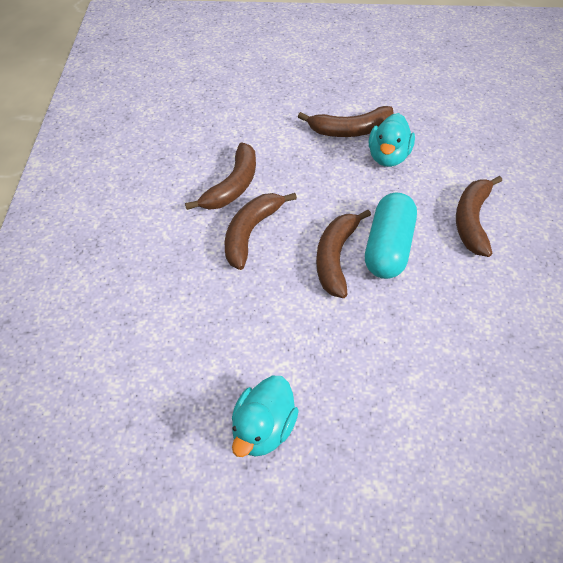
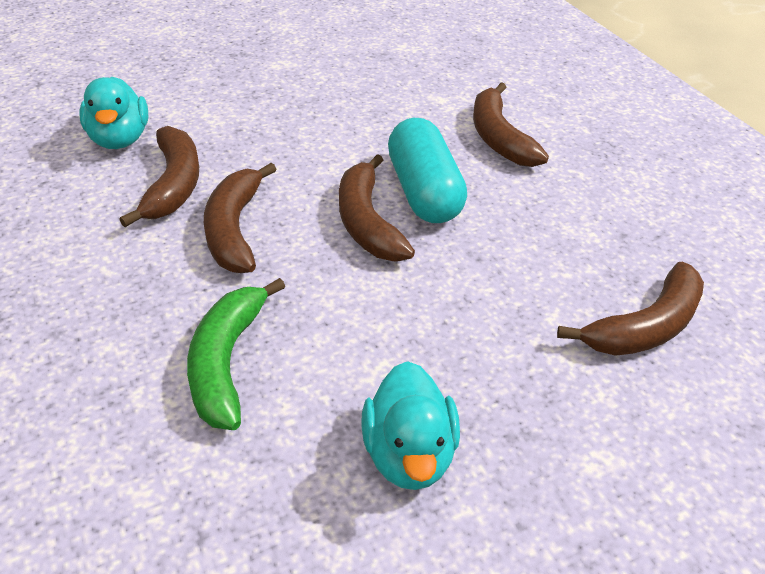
camera: 30 degrees left, 10 degrees down
(197, 324) = (226, 362): none -> green banana
(350, 130) = (293, 87): brown banana -> brown banana (646, 327)
(388, 157) = (358, 101): turquoise duck -> turquoise duck (119, 139)

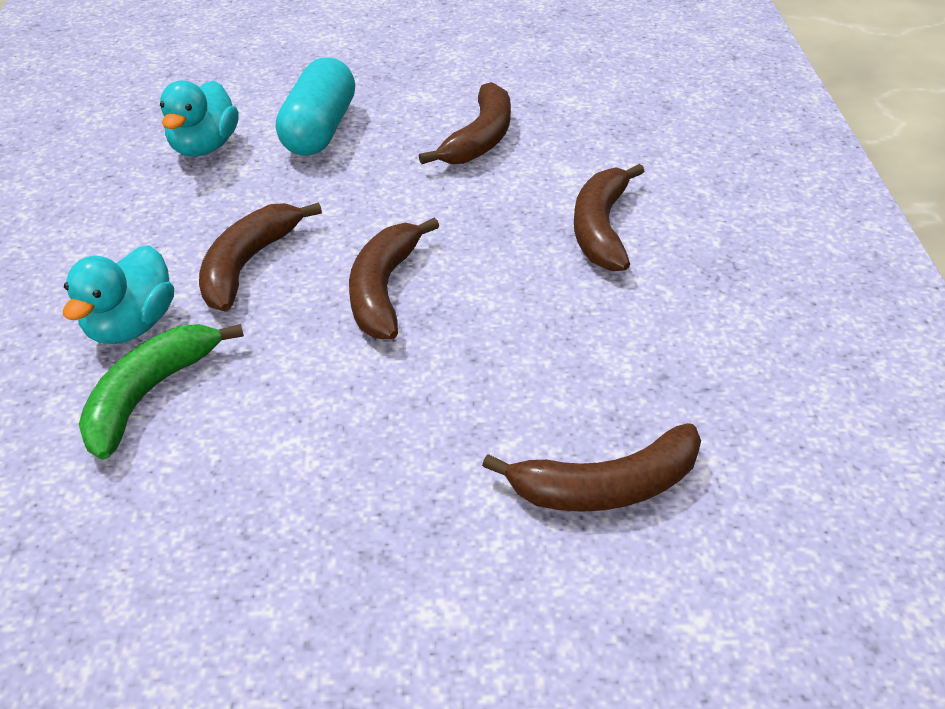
camera: 25 degrees right, 0 degrees up
(174, 185) = (222, 205): brown banana -> brown banana (480, 138)
(409, 454) = (252, 537): turquoise duck -> turquoise duck (131, 326)
(423, 192) = (468, 271): turquoise capsule -> turquoise capsule (319, 130)

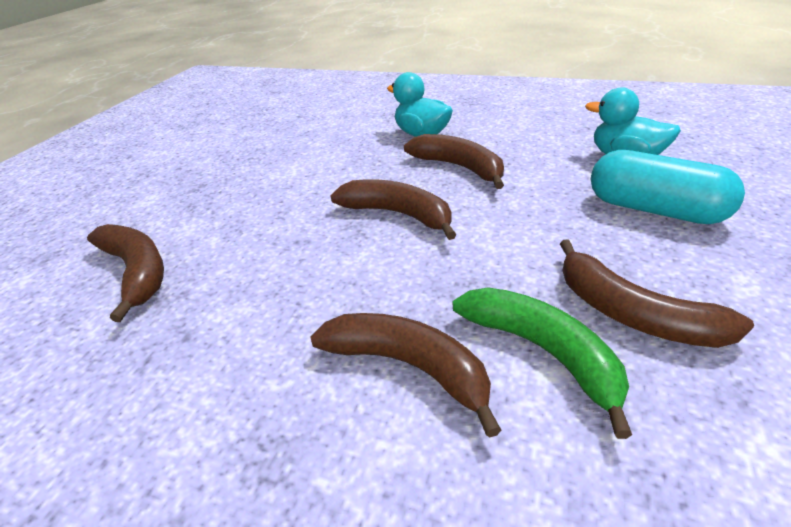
camera: 115 degrees right, 5 degrees down
(149, 394) = (363, 138): green banana -> green banana (542, 351)
(606, 487) = (137, 271): brown banana -> brown banana turned 135 degrees clockwise

